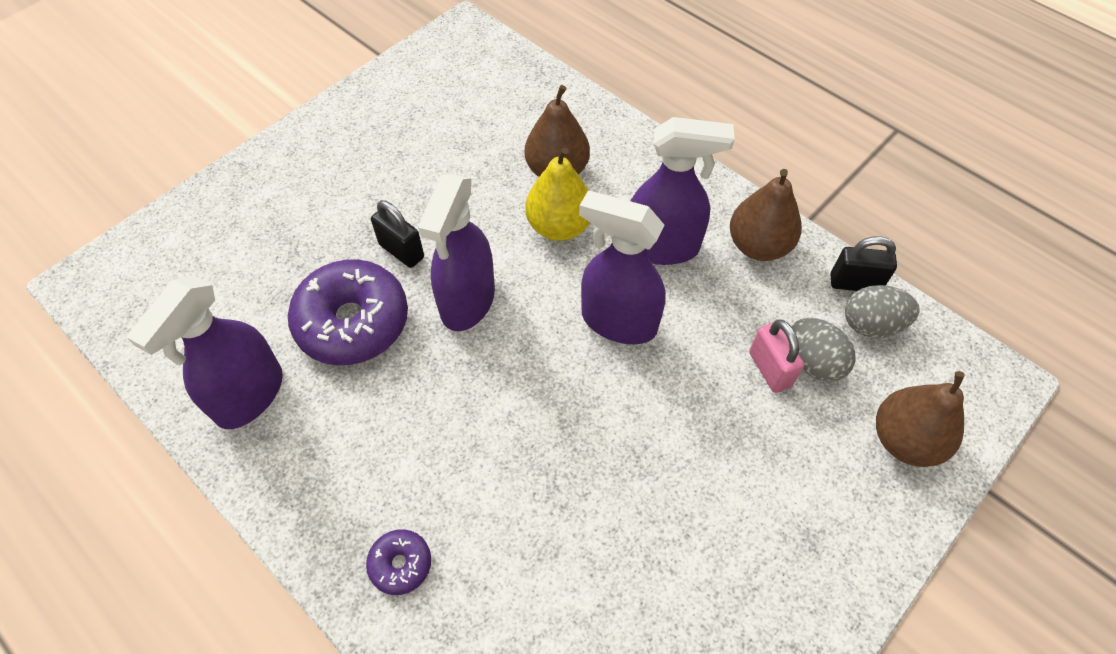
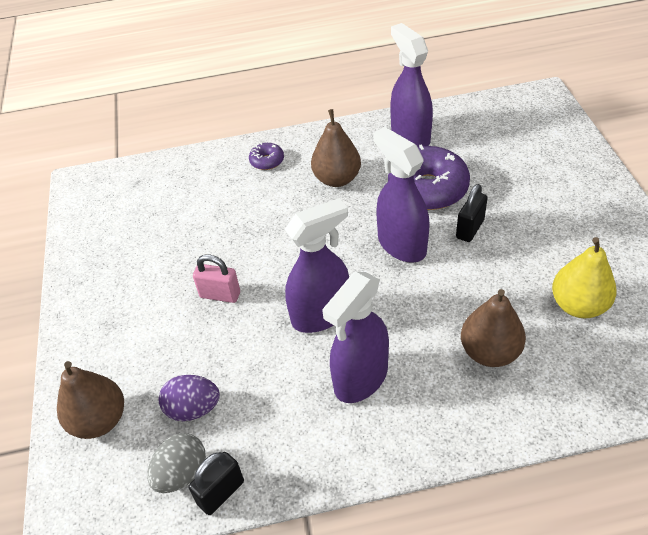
camera: 130 degrees right, 10 degrees down
(401, 251) = (470, 229): black padlock -> black padlock turned 45 degrees counterclockwise
(559, 226) = (429, 324): yellow pear -> yellow pear (578, 305)
(758, 246) = (310, 447): brown pear -> brown pear (337, 179)
(769, 369) = (213, 378): pink padlock -> pink padlock (220, 295)
(813, 362) = (193, 409): grey egg -> purple egg

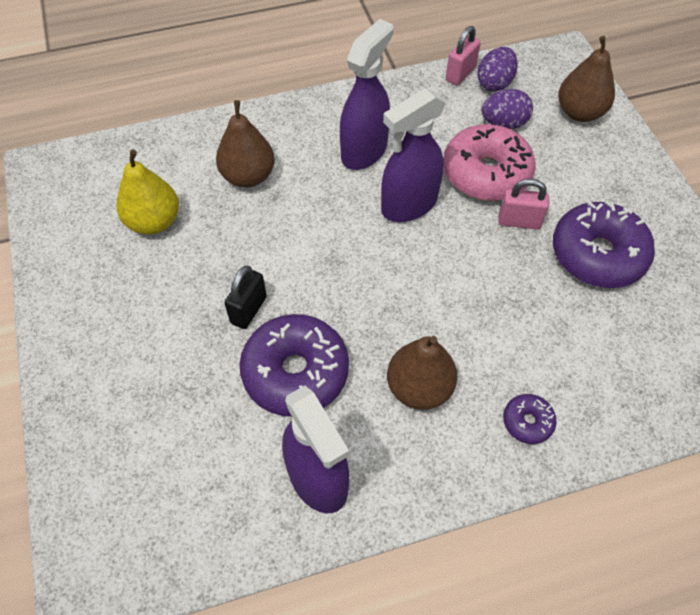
camera: 170 degrees right, 10 degrees up
(163, 264) = (597, 254): none -> purple donut
(182, 473) = (494, 83): grey egg -> purple egg
(221, 493) = (460, 74): black padlock -> pink padlock
(234, 345) = (486, 173): none -> pink donut
(401, 245) = (329, 286): purple spray bottle -> none

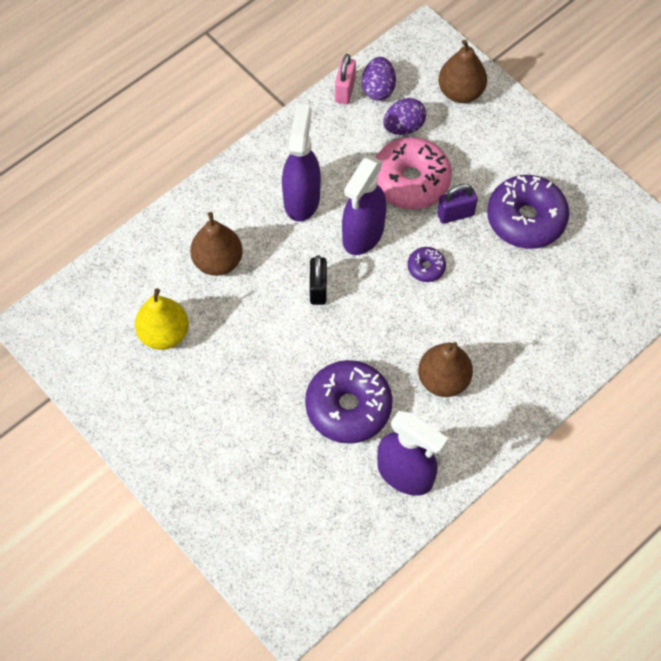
camera: 25 degrees left, 5 degrees up
(249, 310) = (285, 374): black padlock -> black padlock (318, 289)
(519, 221) = (455, 214): pink padlock -> purple padlock
(527, 422) = (529, 372): purple donut -> purple donut (426, 267)

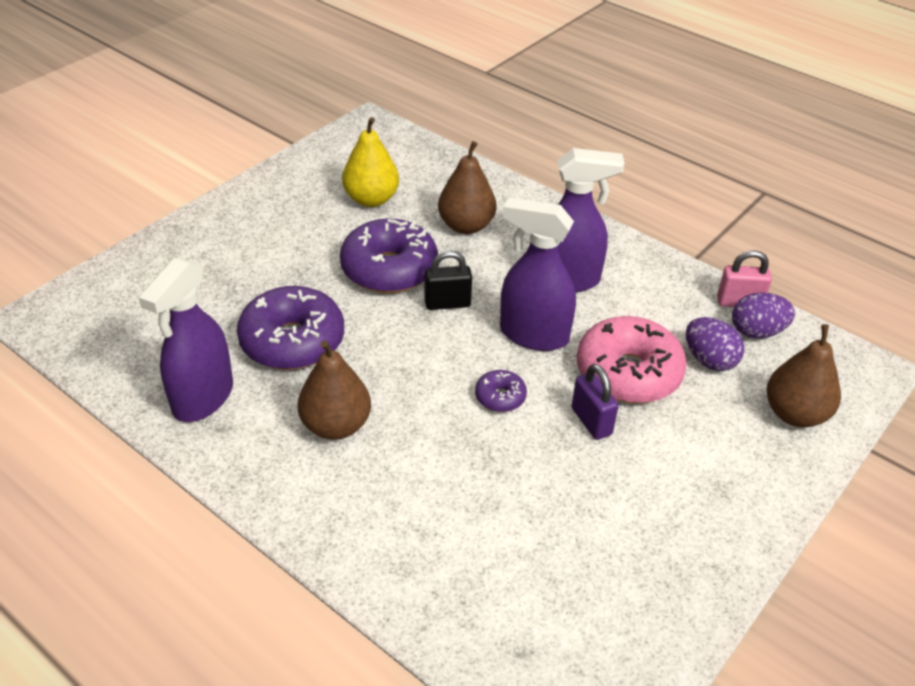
camera: 80 degrees right, 20 degrees down
(526, 219) = (609, 501): purple donut -> purple donut (389, 269)

